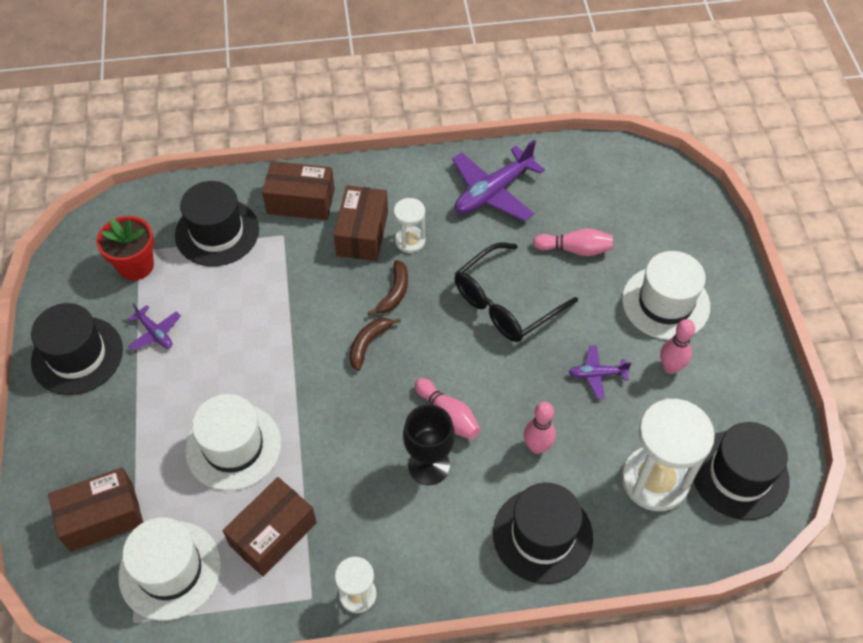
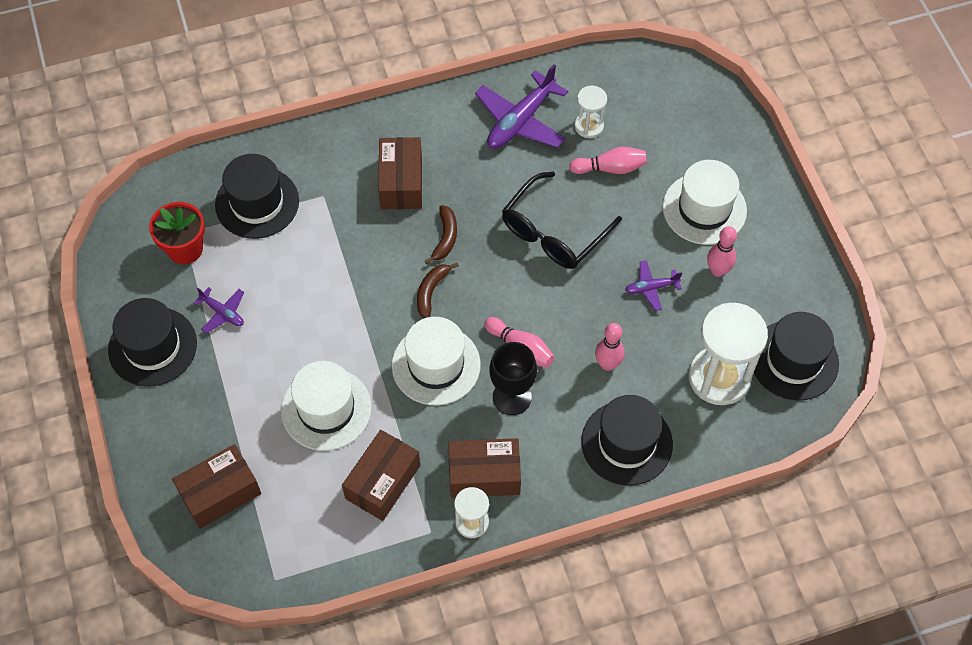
camera: 10 degrees left, 5 degrees up
(170, 570) = (296, 529): white hat -> white hat (436, 365)
(301, 201) = (332, 158): brown box -> brown box (484, 475)
(410, 241) = (449, 183): white hourglass -> white hourglass (589, 126)

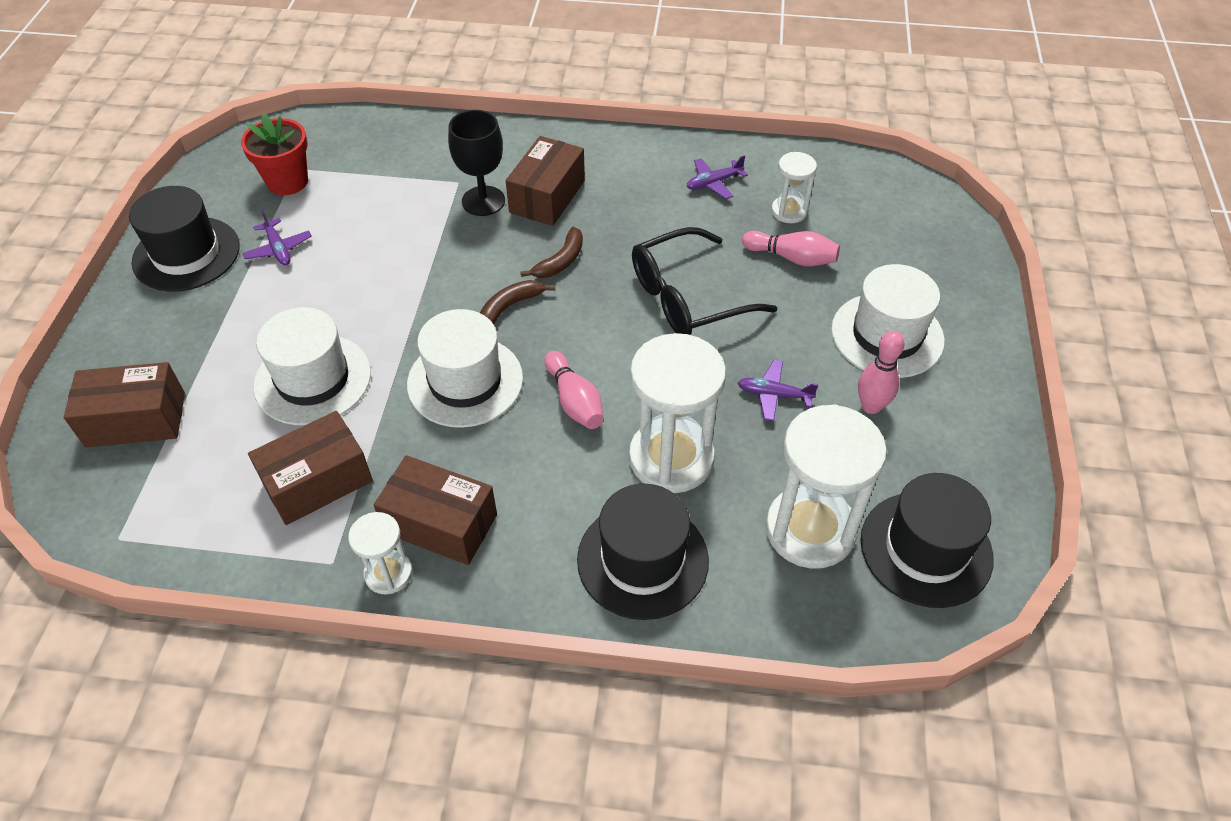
camera: 25 degrees right, 10 degrees down
(257, 203) = (388, 166): black hat -> none
(512, 397) = (531, 449): black goblet -> black goblet (483, 201)
(520, 121) = (714, 183): purple plane -> purple plane, size x0.51
(607, 364) = (671, 458): pink bowling pin -> white hourglass

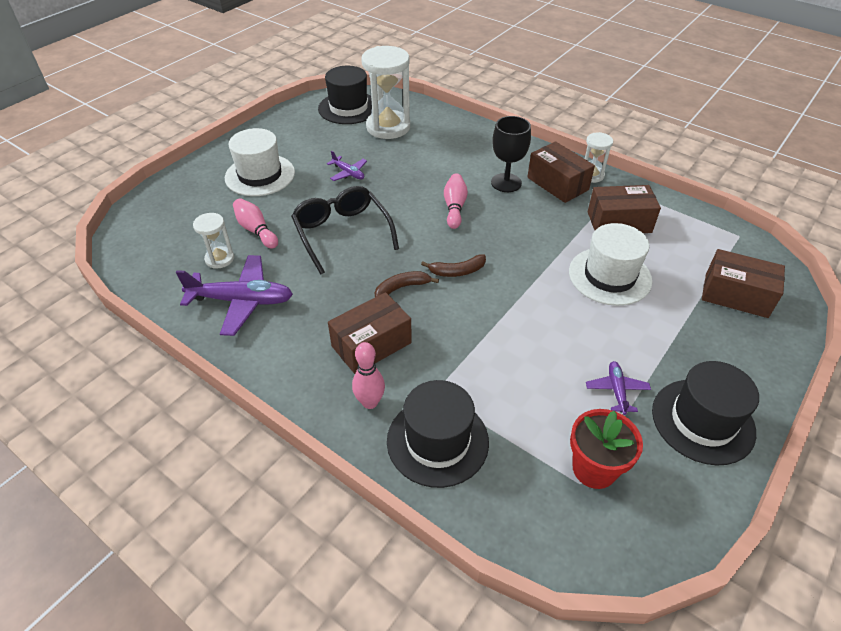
camera: 150 degrees left, 5 degrees down
(465, 381) = (512, 239): white hat -> none
(483, 201) = (424, 363): black goblet -> black goblet (506, 183)
(642, 560) = (469, 142): black hat -> black hat (437, 441)
(671, 458) = (425, 168): white hourglass -> none
(688, 297) = (342, 233): black glasses -> black glasses turned 120 degrees counterclockwise
(714, 183) = (241, 301): purple plane -> purple plane, size x1.95
(871, 406) = (308, 153): pink bowling pin -> pink bowling pin (370, 402)

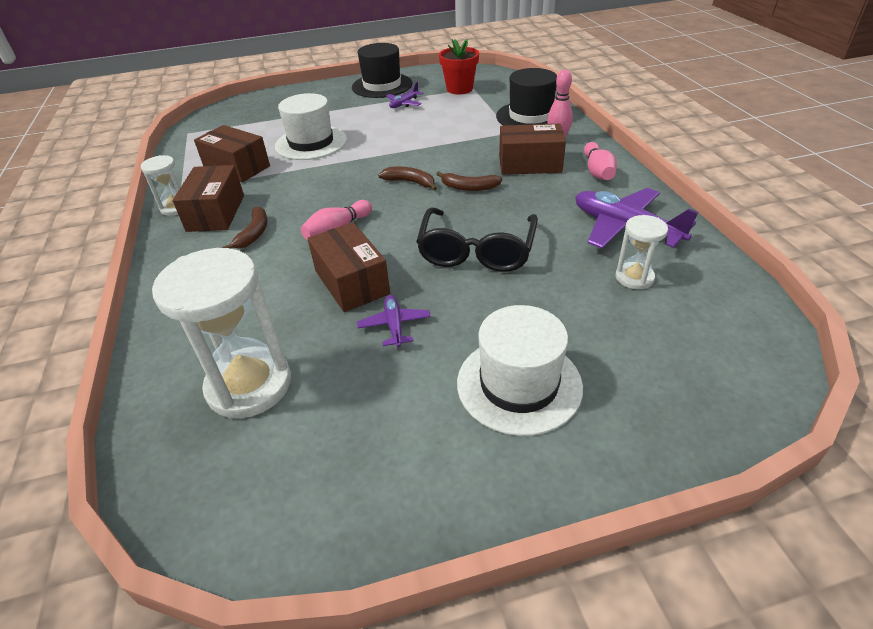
camera: 140 degrees left, 5 degrees down
(256, 230) = (573, 294): pink bowling pin -> pink bowling pin (597, 171)
(348, 108) = (244, 478): black hat -> none
(506, 183) = (254, 233): black goblet -> brown banana
(736, 295) = (262, 112): brown box -> brown box (352, 282)

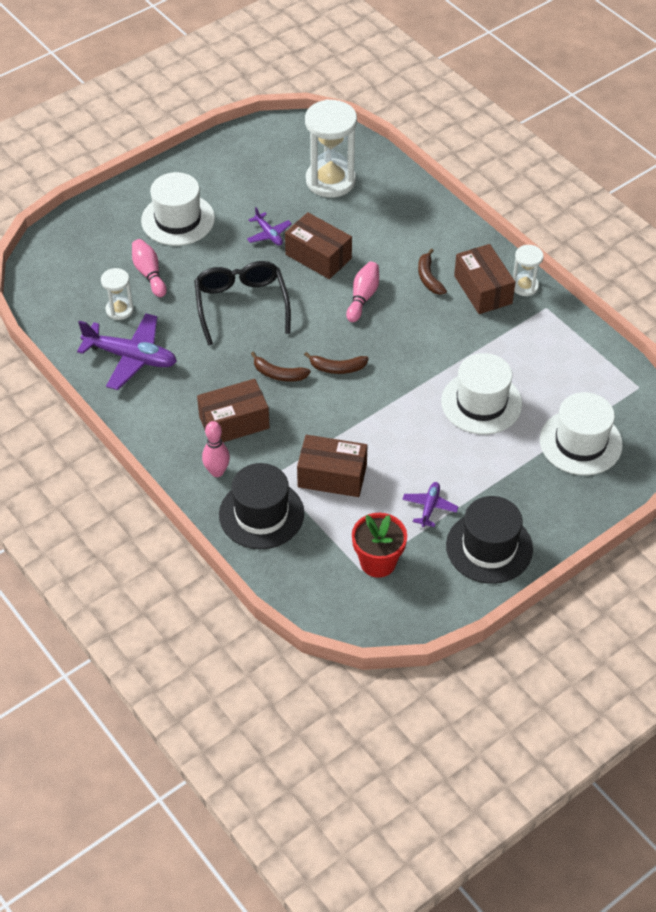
camera: 155 degrees right, 10 degrees up
(237, 167) = (523, 347): brown box -> brown box (332, 476)
(267, 115) = (580, 442): none -> white hat
(469, 187) = (279, 374): brown banana -> brown banana turned 150 degrees counterclockwise
(597, 171) = (165, 426): pink bowling pin -> pink bowling pin (149, 274)

